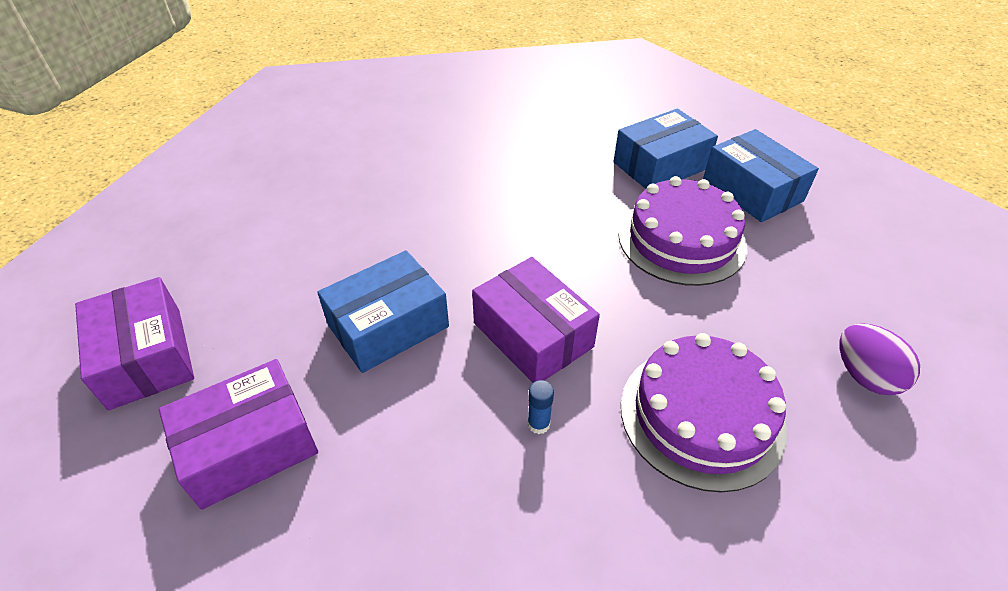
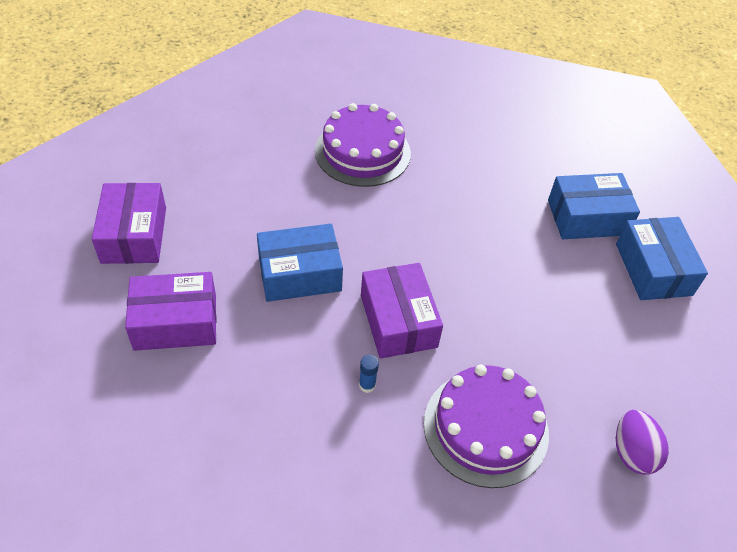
camera: 20 degrees right, 5 degrees up
(681, 240) = (561, 290): purple cake -> purple cake (362, 152)

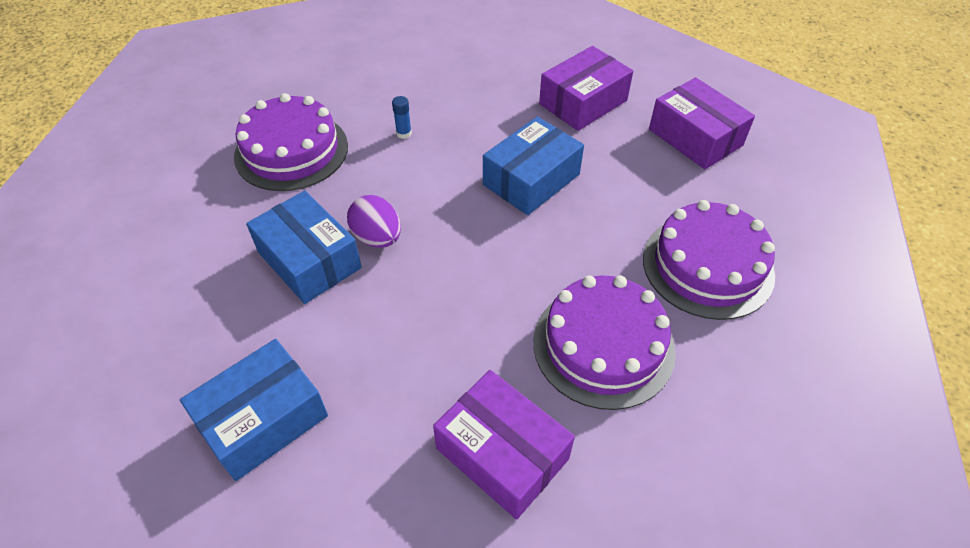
camera: 150 degrees right, 0 degrees up
(252, 154) = (707, 266): none -> purple cake
(398, 321) = (414, 187): purple box -> purple box (502, 453)
(632, 452) = (157, 190): purple egg -> purple egg (377, 238)
(653, 269) = (155, 388): blue box -> blue box (309, 260)

